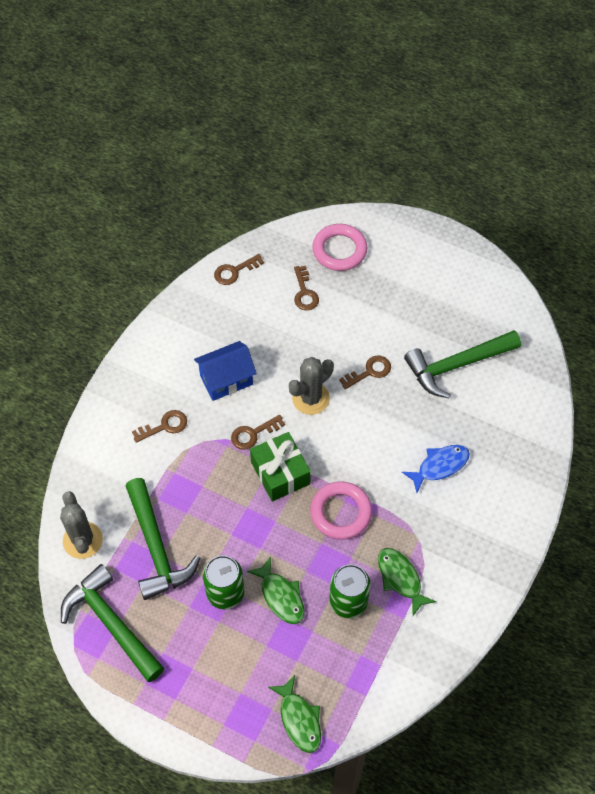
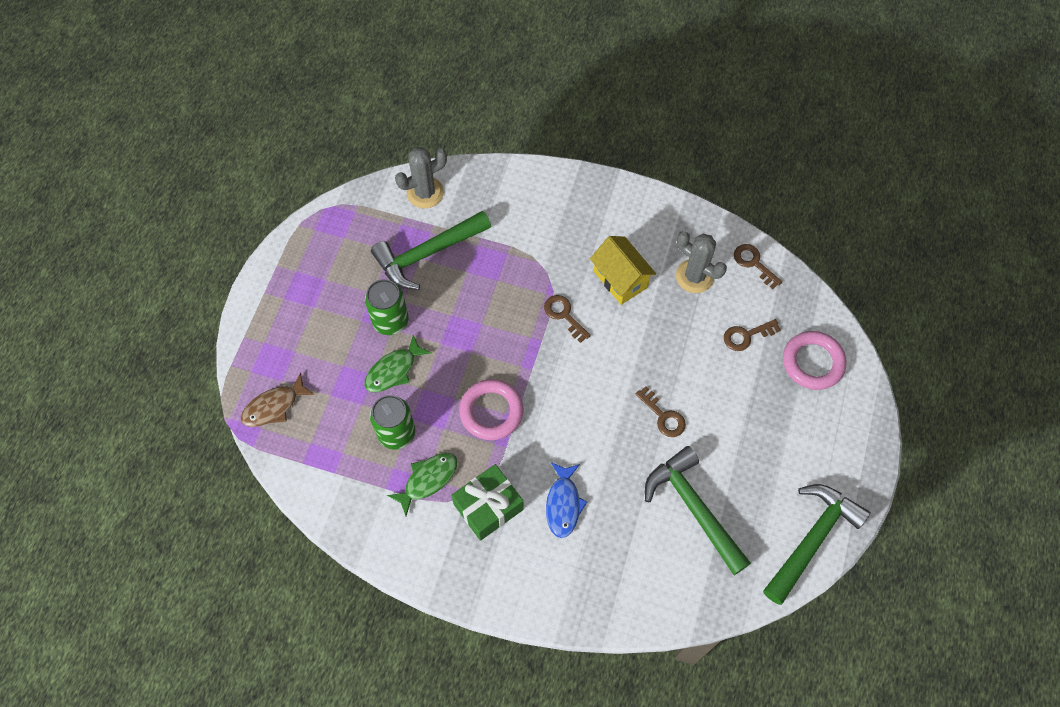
camera: 80 degrees right, 5 degrees up
(111, 623) = (348, 233): green hammer -> green hammer (812, 539)
(164, 426) = (556, 235): brown key -> none
(226, 380) = (620, 279): blue house -> yellow house
(280, 473) = (525, 347): green gift -> green gift (488, 506)
(299, 719) = (274, 406): green fish -> brown fish
(311, 398) = (617, 362): grey cactus -> grey cactus (694, 276)
(440, 466) = (563, 504): blue fish -> blue fish turned 45 degrees clockwise

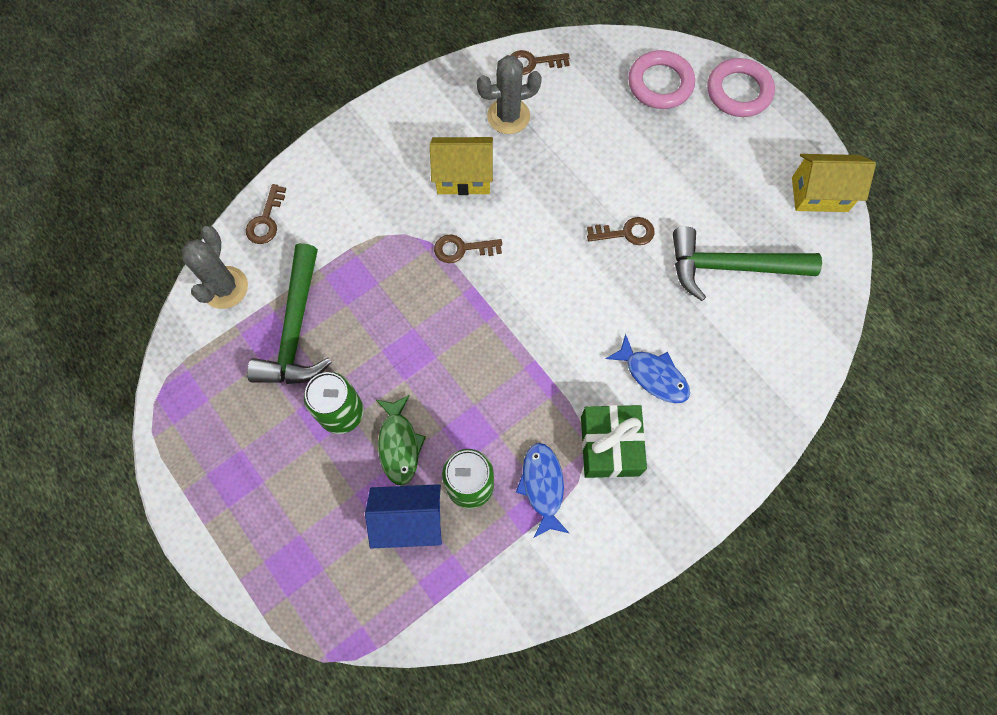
camera: 55 degrees left, 5 degrees up
(274, 406) = (347, 596): brown fish -> none
(347, 411) = (409, 520): none -> blue house
(428, 480) = (542, 486): green fish -> blue fish
(491, 411) = (513, 379): pink ring -> pink ring (738, 91)
(746, 336) = (597, 115): brown key -> brown key (266, 220)
(812, 539) = (819, 194): green hammer -> yellow house

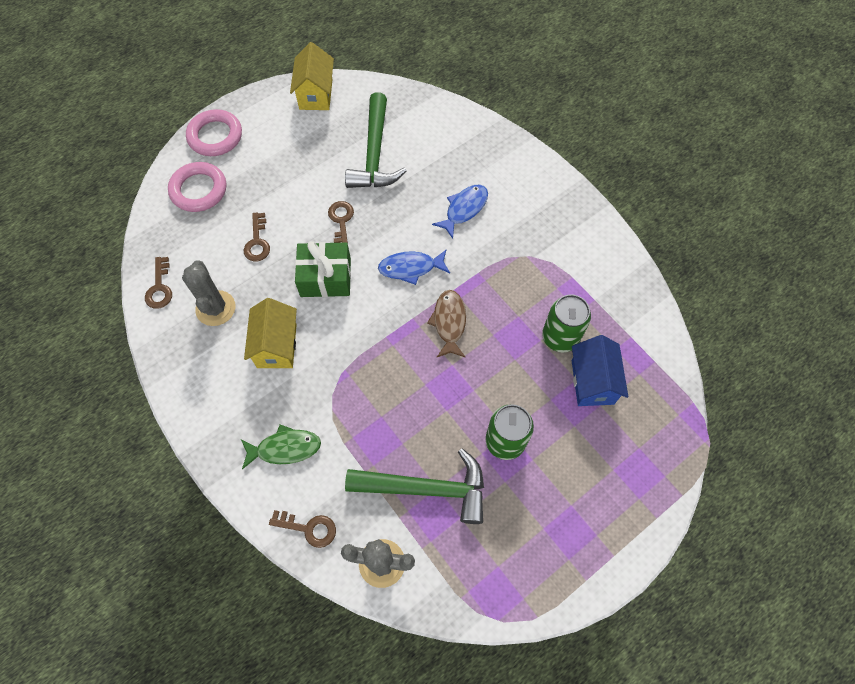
camera: 90 degrees left, 5 degrees down
(399, 444) = (530, 392): green fish -> green fish (285, 448)
(462, 249) = (350, 346): brown key -> brown key (257, 242)
(491, 355) = (449, 322): none -> brown fish
(542, 486) = (556, 286): blue fish -> blue fish (410, 268)
(609, 446) = (521, 240): green gift -> green gift (325, 277)

